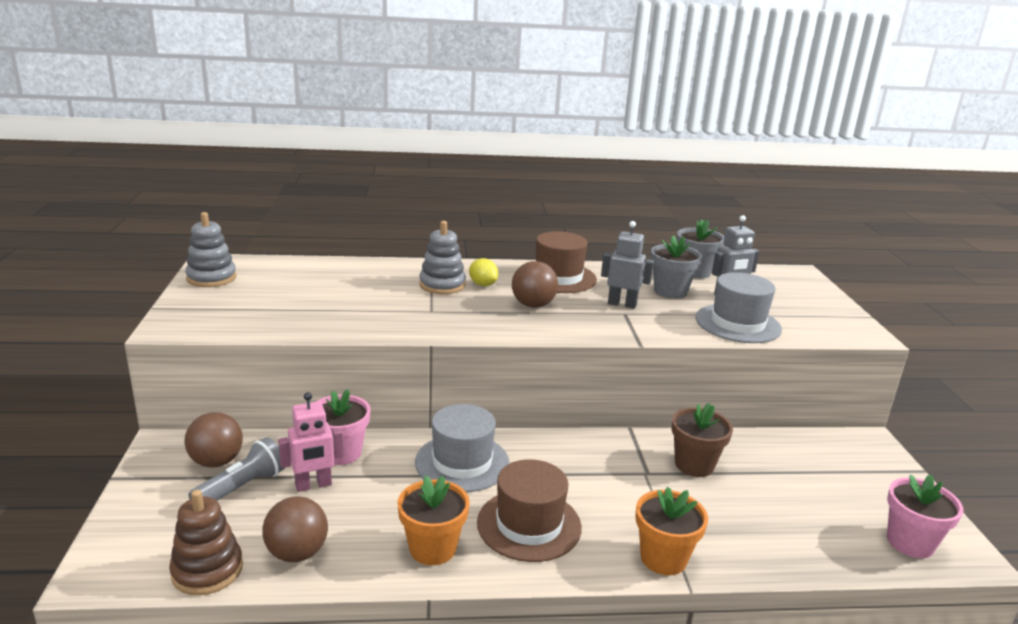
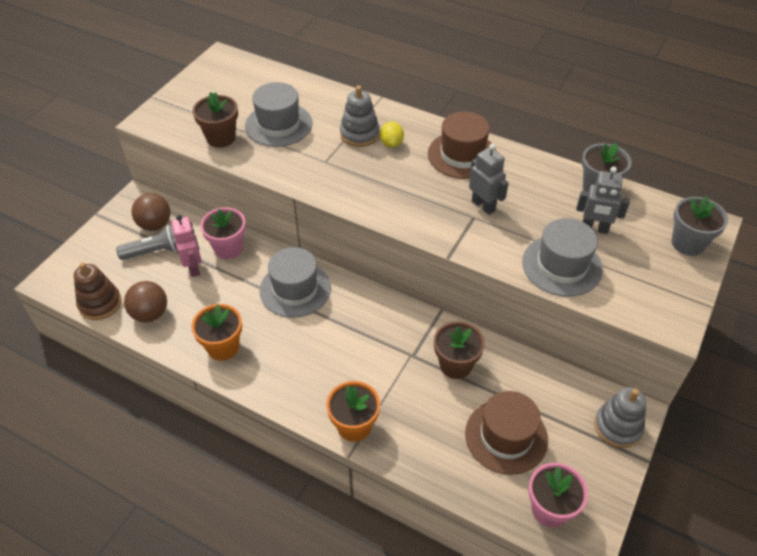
camera: 35 degrees right, 25 degrees up
(211, 278) = (208, 75): grey stacking toy -> grey stacking toy (618, 427)
(286, 320) = (221, 138): none -> brown flower pot
(313, 485) = (194, 267): pink robot -> pink robot turned 120 degrees counterclockwise
(345, 296) = (278, 125): none -> grey hat
(529, 525) = (293, 358): brown hat -> brown hat (506, 436)
(533, 305) = (408, 181): brown ball -> none
(670, 291) = (544, 205): grey flower pot -> grey flower pot (688, 243)

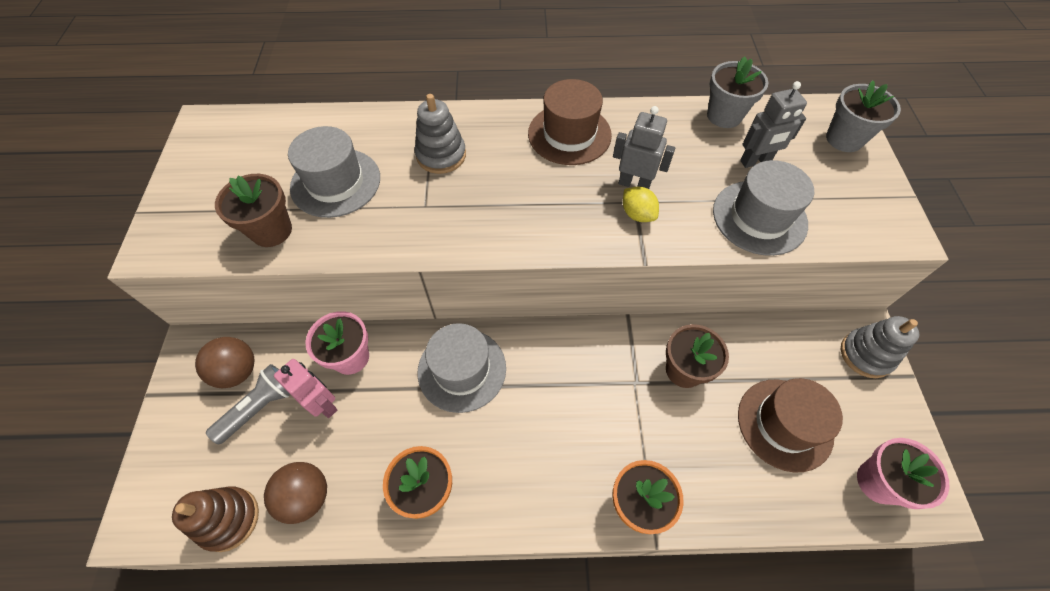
camera: 30 degrees left, 10 degrees up
(391, 144) = (485, 152): yellow lemon -> yellow lemon (637, 214)

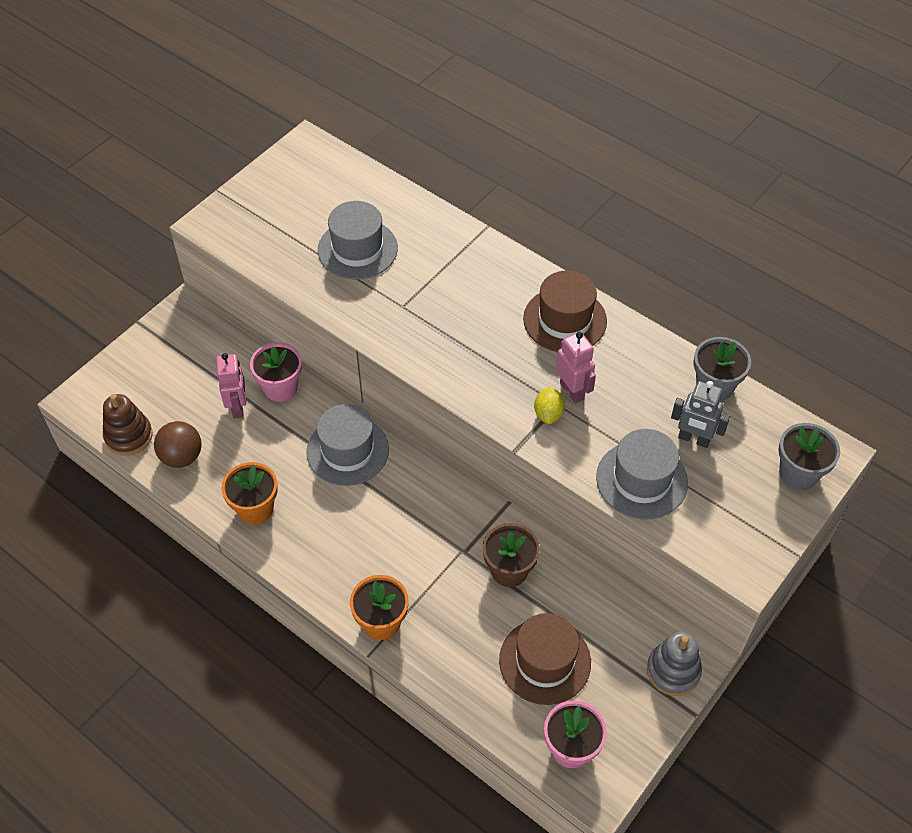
camera: 40 degrees right, 5 degrees down
(238, 371) = (202, 346): brown ball -> none
(260, 407) = (197, 380): grey flashlight -> none
(271, 231) = (287, 258): brown flower pot -> none
(441, 155) = (450, 275): grey stacking toy -> none
(634, 184) = (572, 391): grey robot -> pink robot

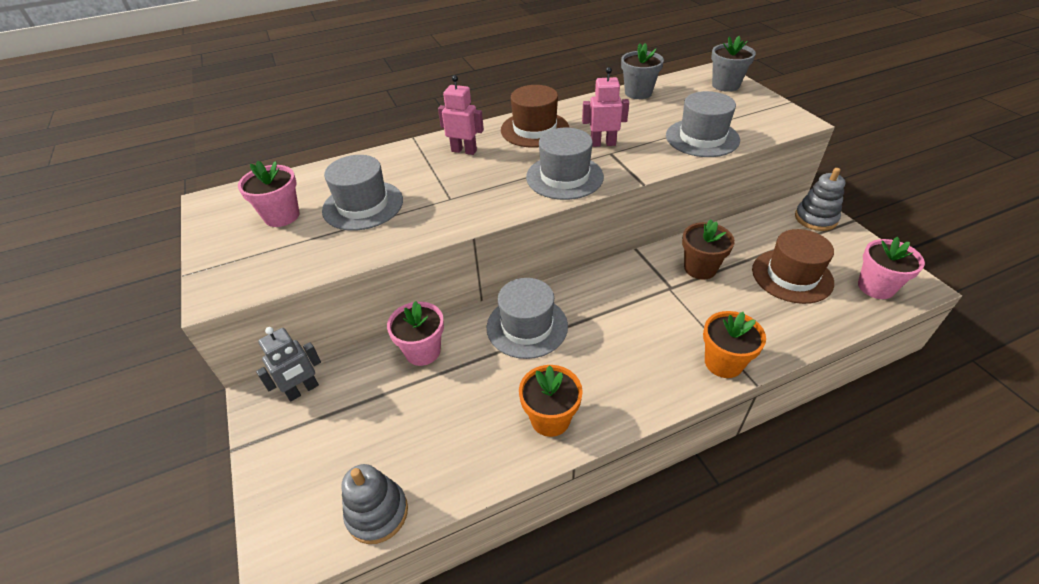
camera: 60 degrees left, 10 degrees down
(129, 436) = (377, 513): brown stacking toy -> grey stacking toy
(182, 457) = (444, 465): brown ball -> none
(238, 407) = (418, 392): pink robot -> pink robot (464, 151)
(313, 203) = (282, 216): none -> pink flower pot
(488, 380) = (564, 177): none -> grey hat
(548, 414) = (617, 159): yellow lemon -> none
(693, 439) = (677, 110): grey robot -> grey robot (303, 390)

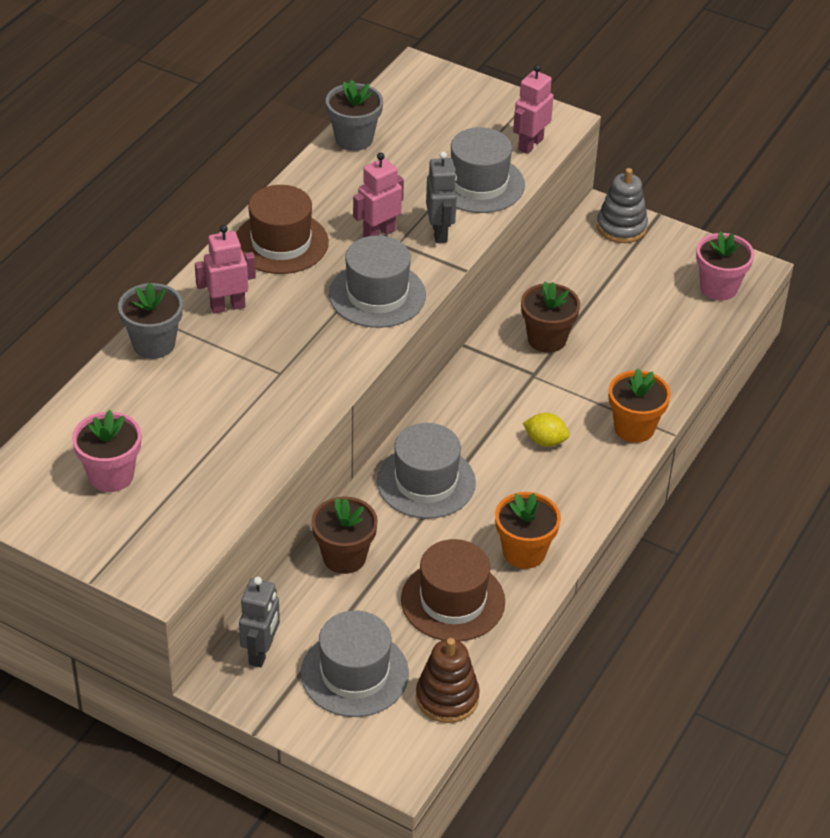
camera: 40 degrees left, 0 degrees up
(363, 205) = (190, 422): grey hat -> grey hat (354, 673)
(377, 513) = (447, 698): grey stacking toy -> brown stacking toy
(423, 351) = (344, 557): pink flower pot -> brown flower pot
(640, 339) = (545, 441): none -> yellow lemon
(646, 156) = (440, 232): none -> grey robot
(725, 85) = (446, 90): grey flower pot -> grey flower pot (154, 344)
(762, 127) = (530, 144): none -> pink robot
(792, 276) = (638, 308): brown hat -> brown hat (453, 601)

